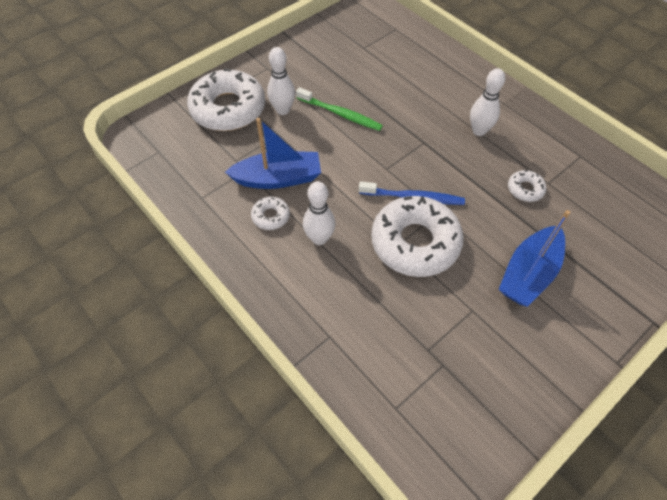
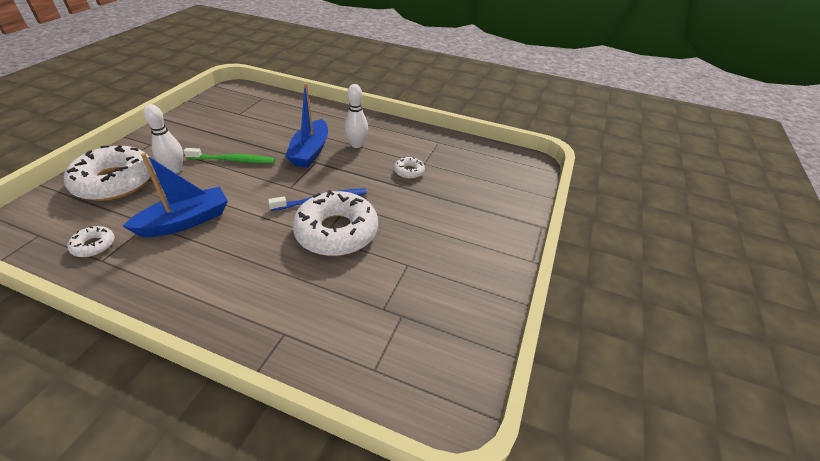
camera: 30 degrees left, 15 degrees down
(271, 216) = (187, 253): white donut -> white donut (94, 245)
(319, 238) = (244, 256): white bowling pin -> none
(528, 273) = (438, 224): blue boat -> blue boat (310, 151)

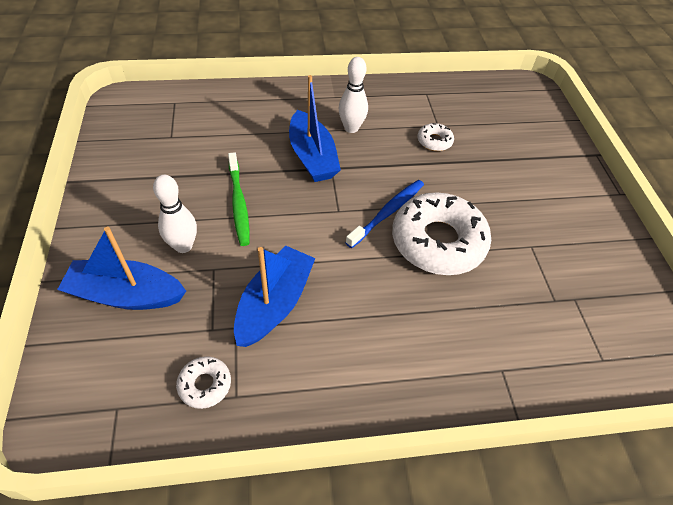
camera: 30 degrees left, 10 degrees up
(115, 182) = (126, 295): white donut -> blue boat
(233, 160) = (239, 204): green toothbrush -> green toothbrush turned 105 degrees clockwise

